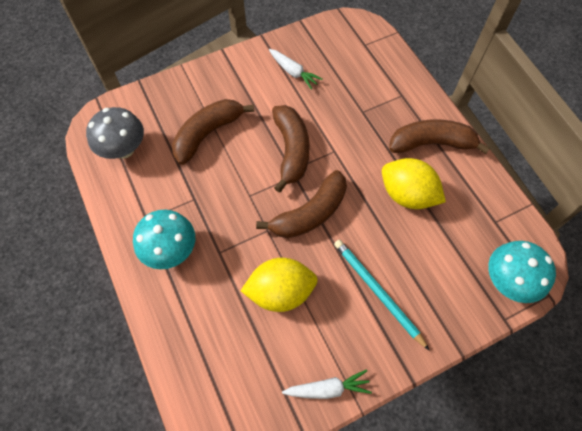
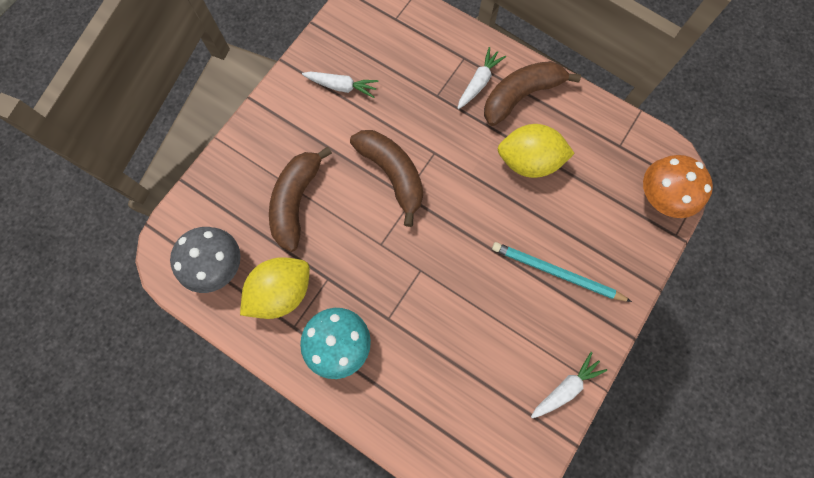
camera: 30 degrees left, 10 degrees up
(280, 292) = (470, 324): yellow lemon -> yellow lemon (282, 292)
(310, 213) = (450, 230): brown banana -> none
(402, 118) = (479, 82): none -> white carrot
(508, 281) = (660, 197): turquoise mushroom -> orange mushroom

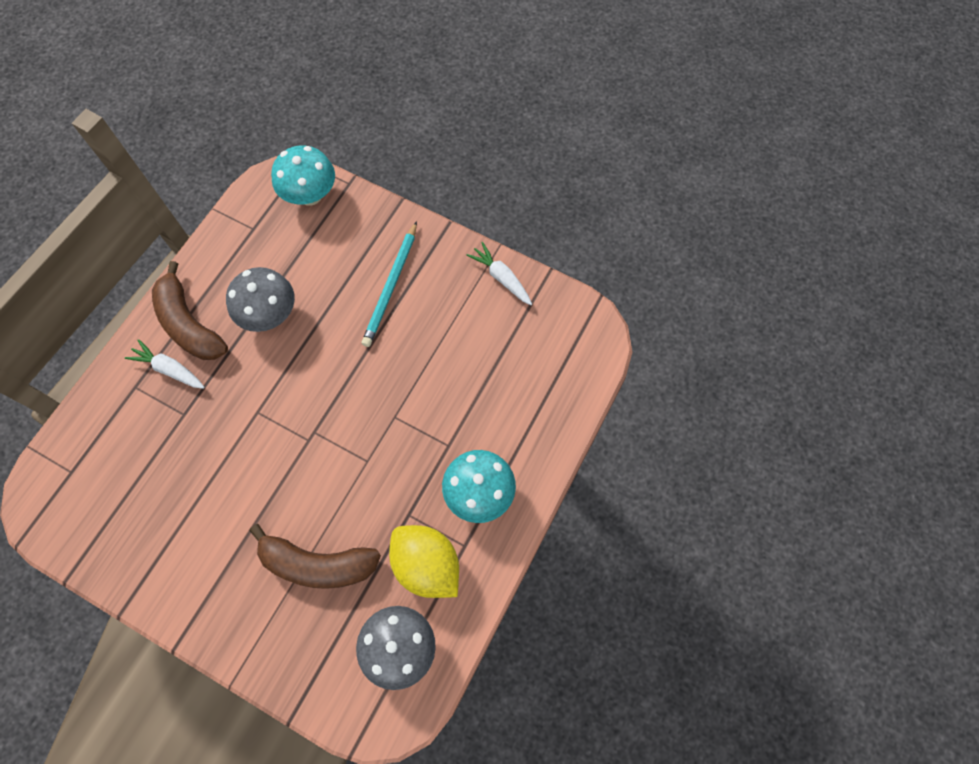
camera: 95 degrees left, 5 degrees down
(342, 87) = (165, 528): white carrot -> none
(392, 174) = (283, 456): brown banana -> none
(528, 161) = (269, 314): yellow lemon -> grey mushroom
(660, 197) = (310, 195): orange mushroom -> turquoise mushroom

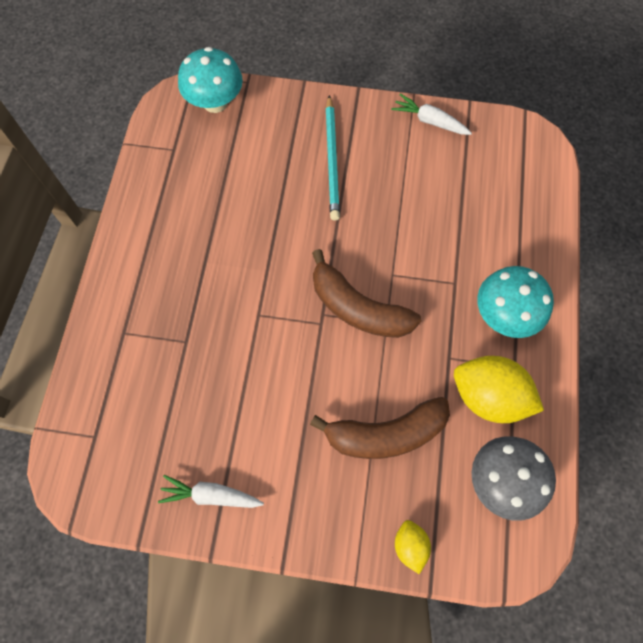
camera: 20 degrees left, 0 degrees up
(169, 369) = (151, 304): white carrot -> white carrot (210, 495)
(189, 324) = (151, 256): brown banana -> brown banana (358, 308)
(269, 314) = (228, 221): grey mushroom -> none
(291, 673) = (410, 545): none -> yellow lemon

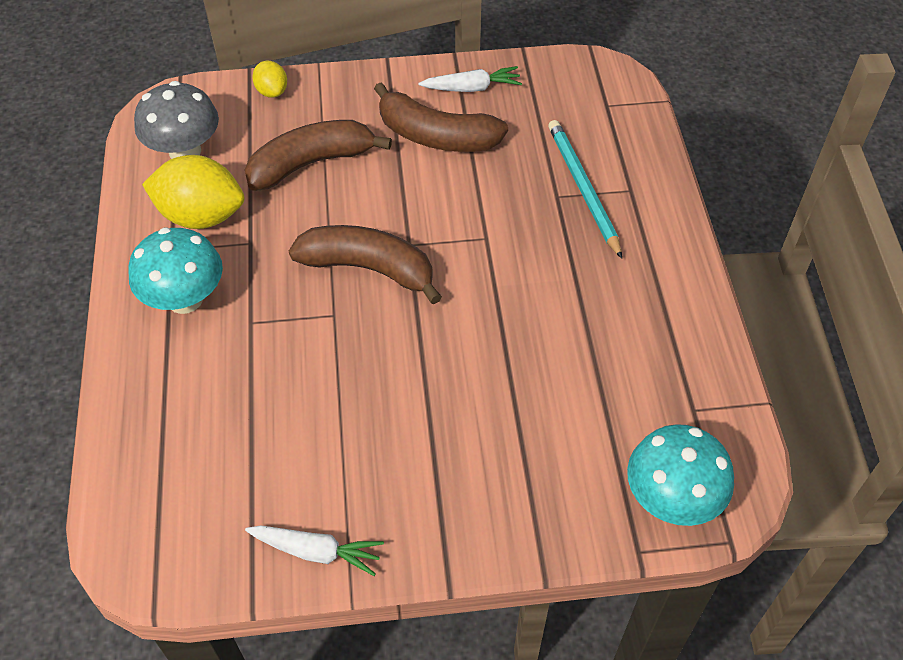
camera: 165 degrees right, 15 degrees down
(265, 438) = (436, 136): none -> brown banana
(332, 159) = (456, 448): turquoise pencil -> turquoise pencil (583, 189)

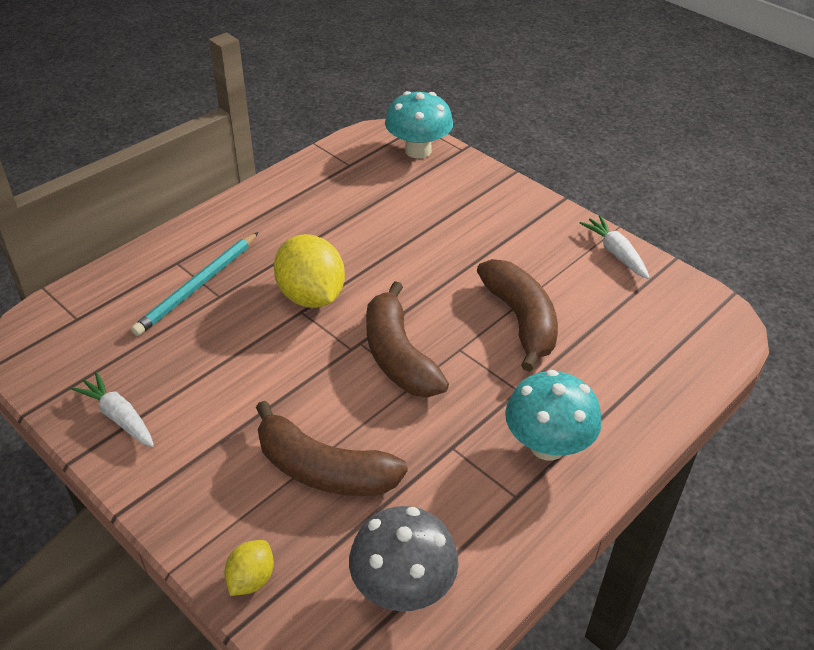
camera: 130 degrees left, 10 degrees down
(201, 216) = (462, 504): yellow lemon -> yellow lemon (311, 296)
(436, 136) = (209, 403): brown banana -> brown banana (521, 320)

